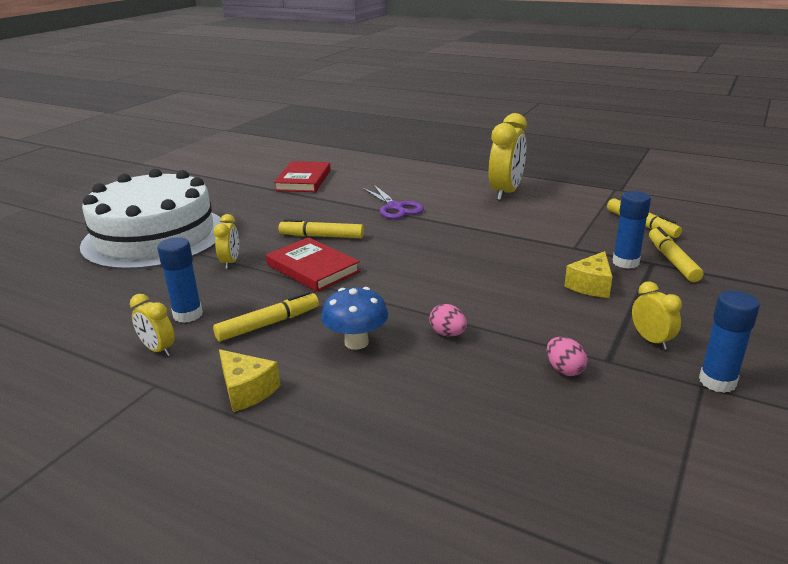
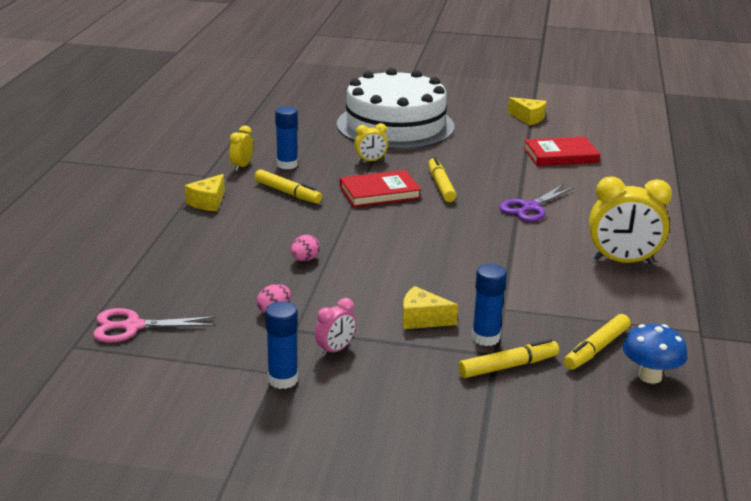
camera: 70 degrees right, 0 degrees up
(214, 179) = (528, 118): none -> yellow cheese
(313, 268) = (379, 192): red book -> red book turned 45 degrees clockwise
(356, 342) = (277, 227): blue mushroom -> blue mushroom (650, 376)
(597, 501) = (132, 327): none -> pink scissors
(651, 340) = (335, 350): yellow clock -> pink clock

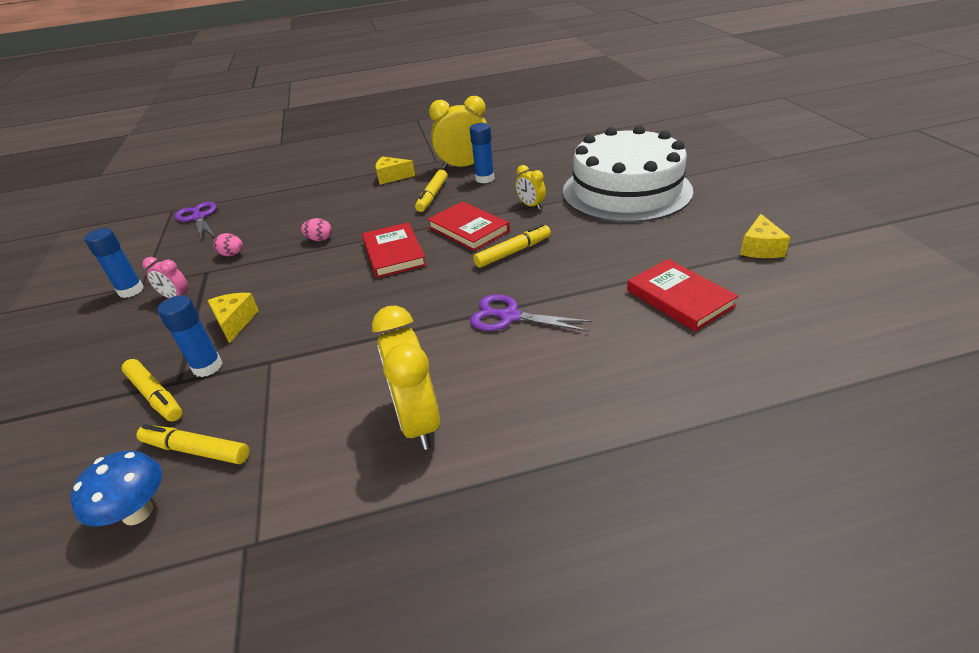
camera: 70 degrees right, 10 degrees up
(132, 327) = (198, 217): pink scissors -> purple scissors
(242, 166) = (464, 166): yellow clock -> yellow clock, size x1.93
(382, 230) = (394, 253): none -> red book

